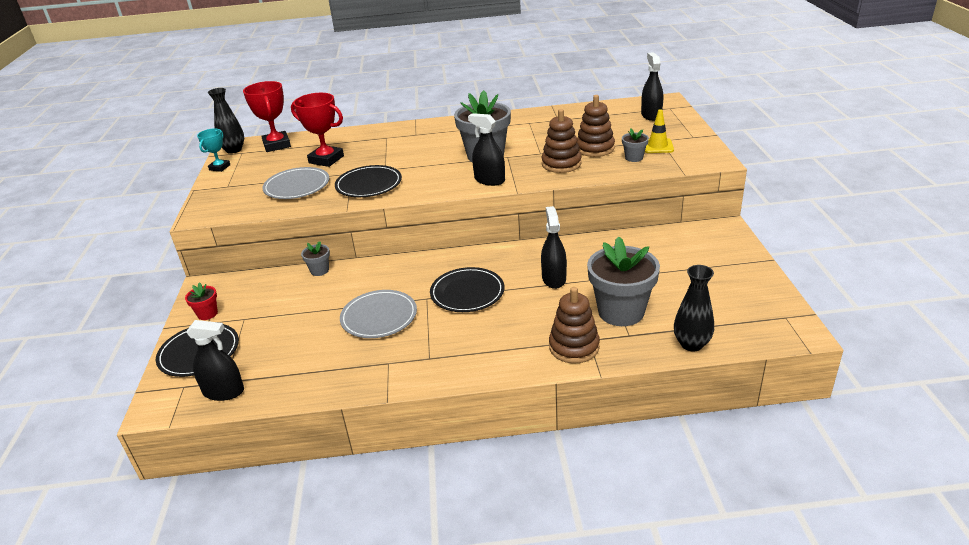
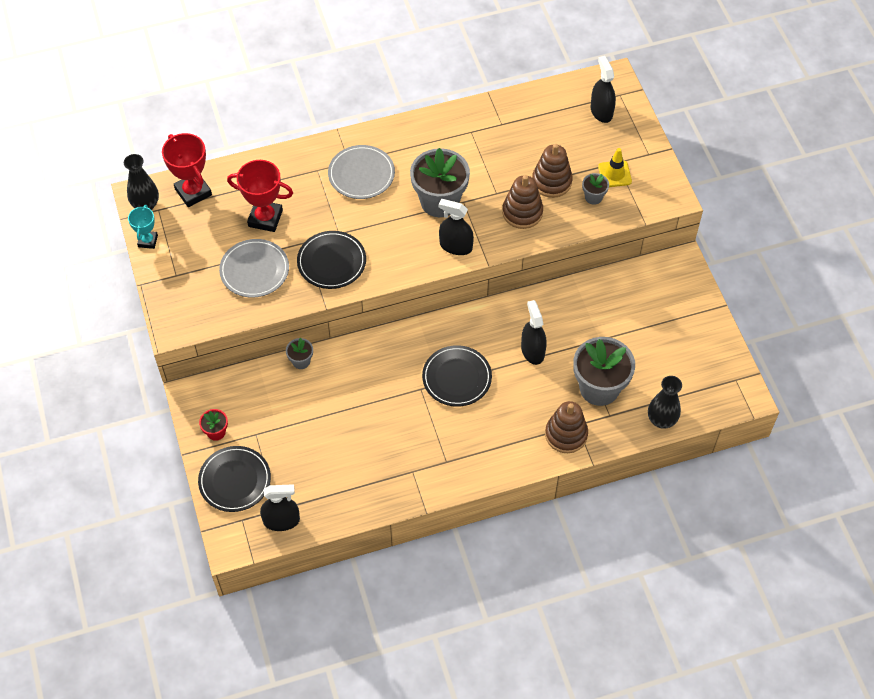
camera: 15 degrees left, 25 degrees up
(379, 317) = (384, 418): grey plate -> grey plate (361, 174)

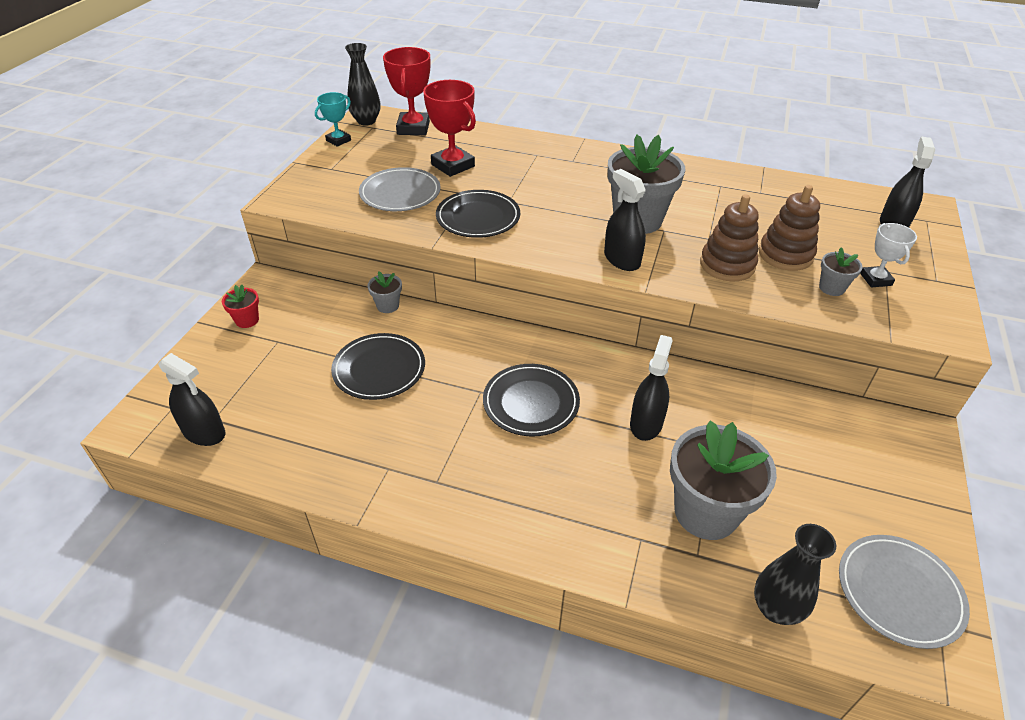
camera: 35 degrees right, 15 degrees down
(235, 480) = (211, 369): black plate -> black plate (379, 369)
(361, 174) = (576, 172): grey plate -> grey plate (899, 592)
(566, 434) = (616, 542): brown stacking toy -> none
(614, 174) = (875, 279): yellow traffic cone -> white trophy

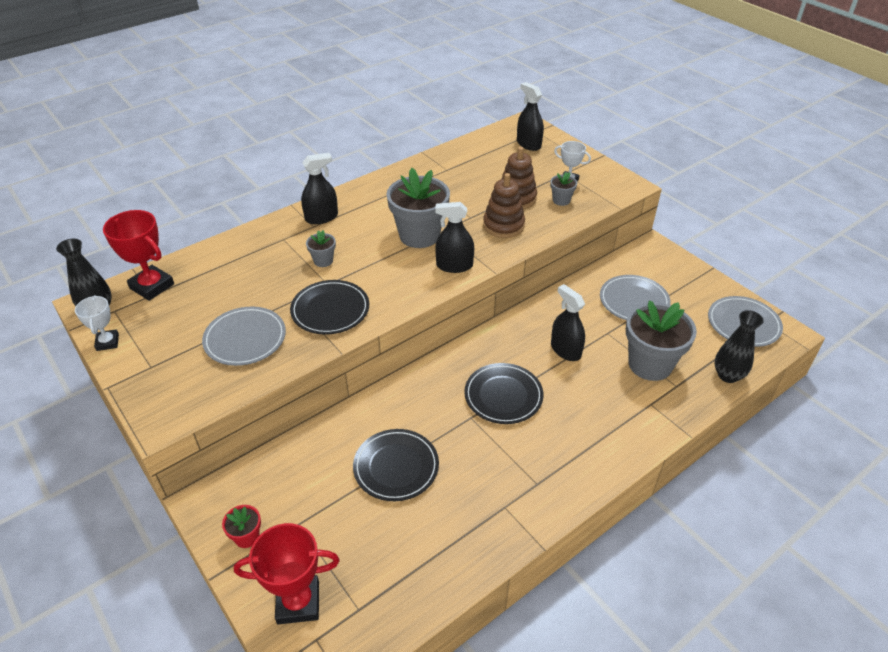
camera: 55 degrees left, 0 degrees up
(204, 432) = (369, 622): black spray bottle -> black spray bottle (321, 217)
(338, 140) = (107, 342): turquoise trophy -> white trophy
(388, 306) = (325, 428): grey flower pot -> grey flower pot (323, 261)
(453, 165) = (241, 290): red trophy -> red trophy (298, 602)
(797, 452) = (634, 301): none -> grey plate

